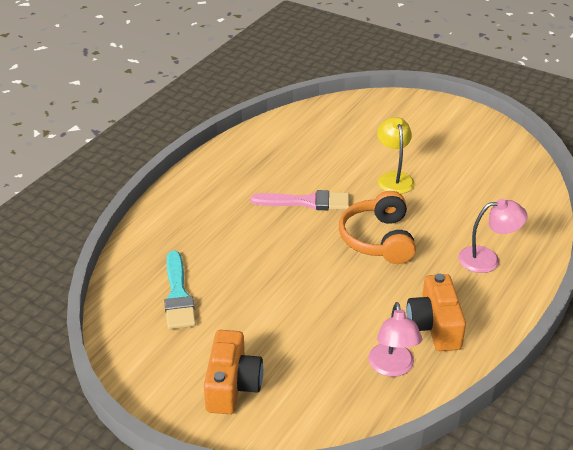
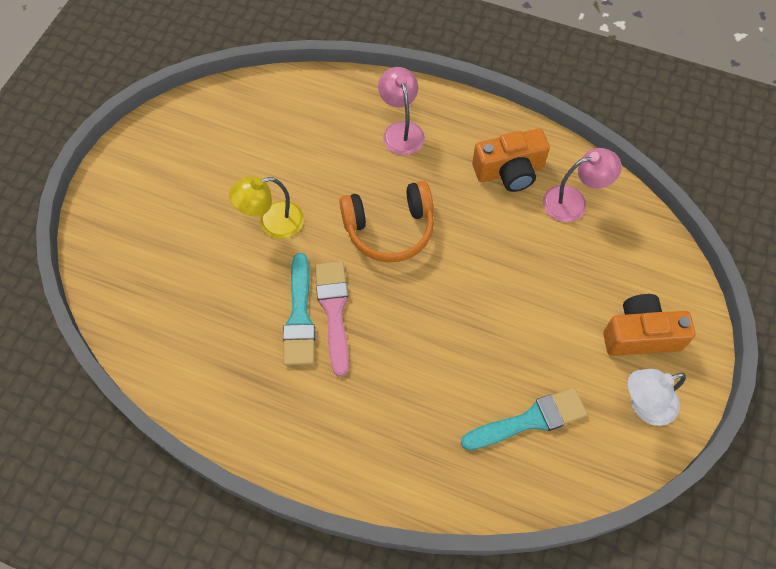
camera: 100 degrees left, 25 degrees up
(163, 371) = (644, 406): none -> white lamp
(306, 185) = (299, 316): none -> turquoise brush

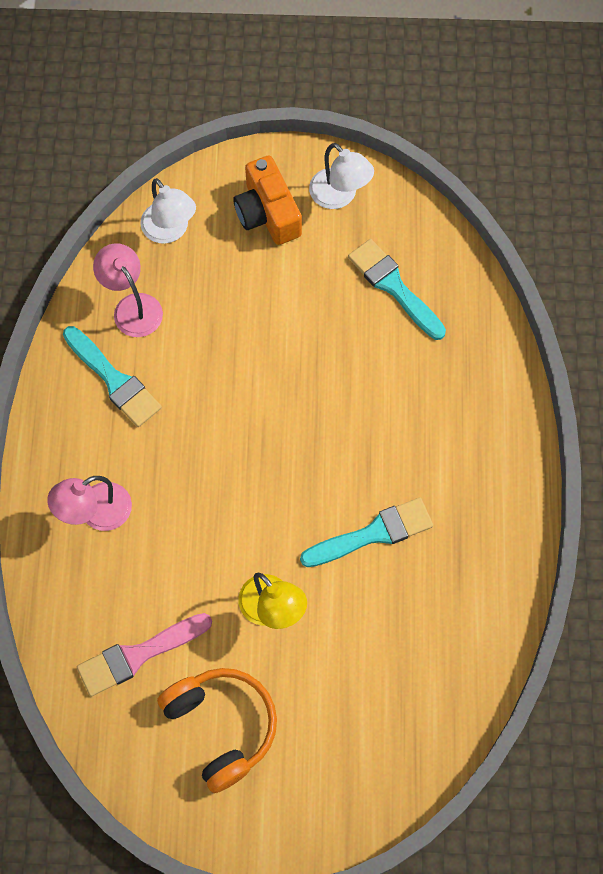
camera: 110 degrees left, 5 degrees up
(334, 311) = (353, 501): pink brush -> pink brush (138, 655)
(389, 229) = (234, 480): orange headphones -> orange headphones (221, 727)
(509, 171) = (114, 380): orange camera -> turquoise brush
(641, 250) = (170, 231): none -> white lamp

